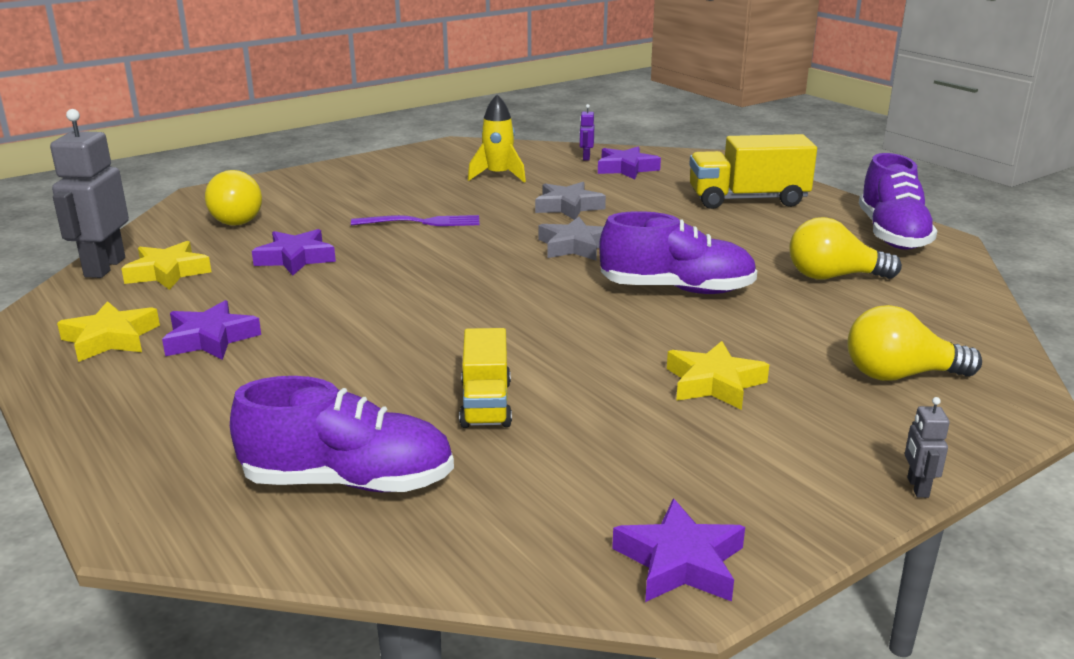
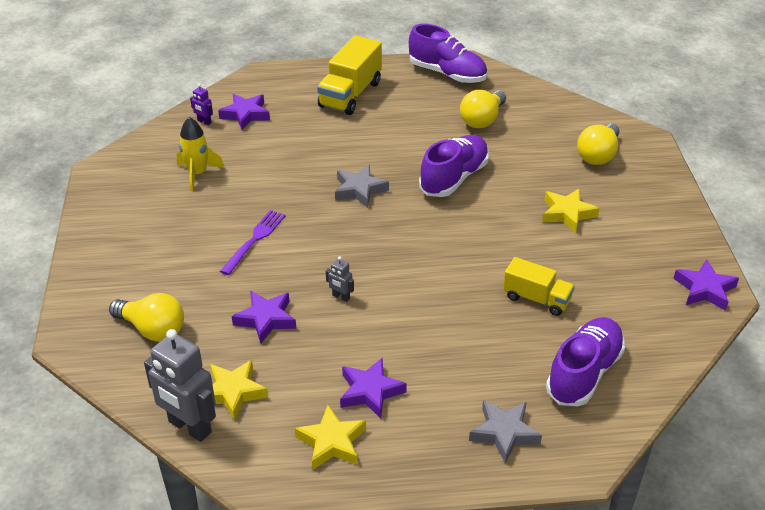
camera: 60 degrees left, 15 degrees up
(568, 207) = (291, 166): grey star -> grey star (504, 433)
(917, 487) = (688, 200): grey robot -> grey robot (341, 297)

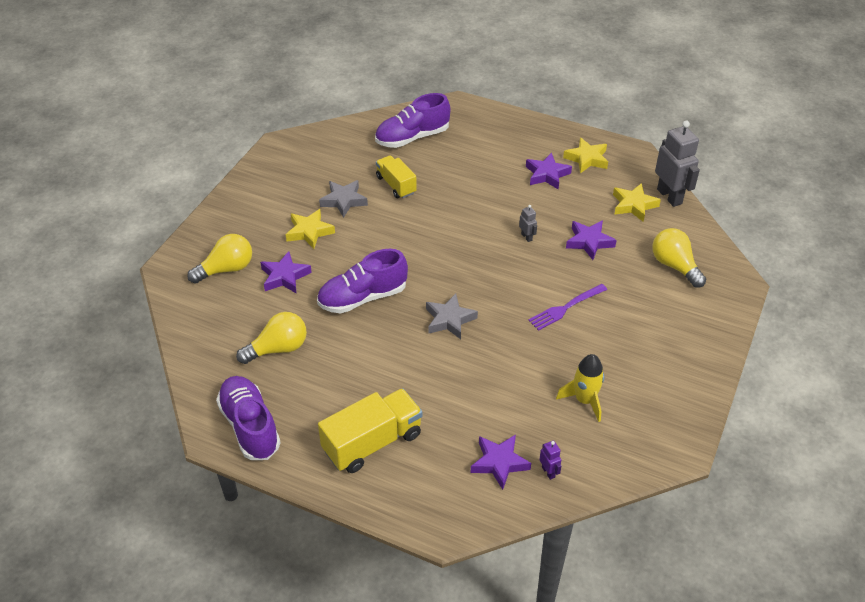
camera: 150 degrees left, 5 degrees up
(504, 433) = (486, 129): grey star -> grey star (343, 201)
(704, 289) = (285, 150): purple star -> purple star (285, 276)

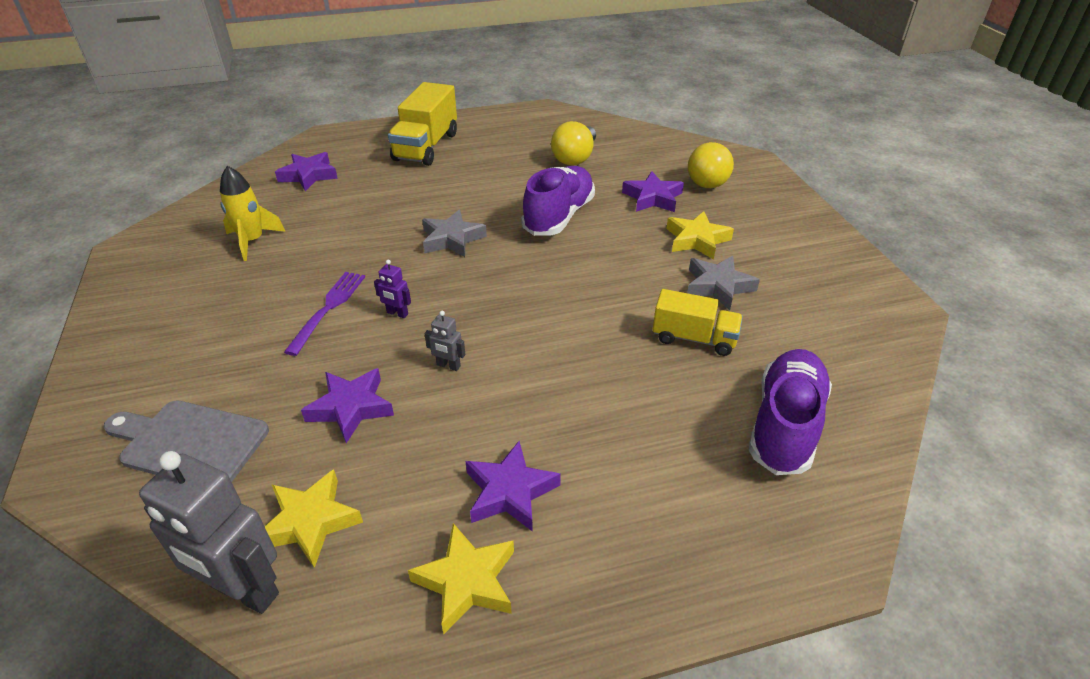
camera: 140 degrees right, 5 degrees down
(250, 426) = (527, 120): purple shoe -> none
(548, 472) = (260, 187): purple robot -> purple robot (397, 313)
(674, 266) = (189, 443): yellow light bulb -> grey cutting board

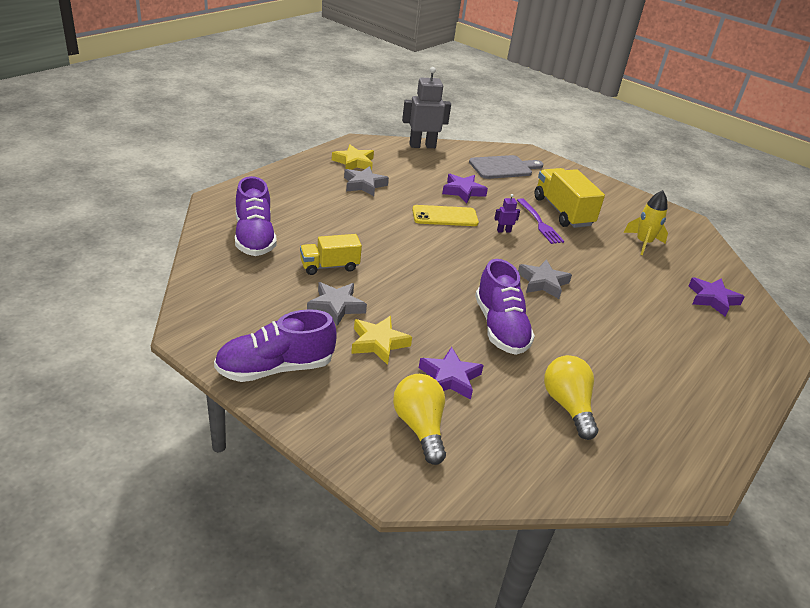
camera: 140 degrees right, 5 degrees down
(310, 522) = (426, 161): yellow star -> none
(426, 147) = (698, 364): yellow truck -> yellow truck (562, 212)
(448, 366) = (445, 216): grey robot -> yellow phone
(510, 491) = (364, 185): purple star -> grey star
(815, 250) = (275, 368): none -> purple shoe

